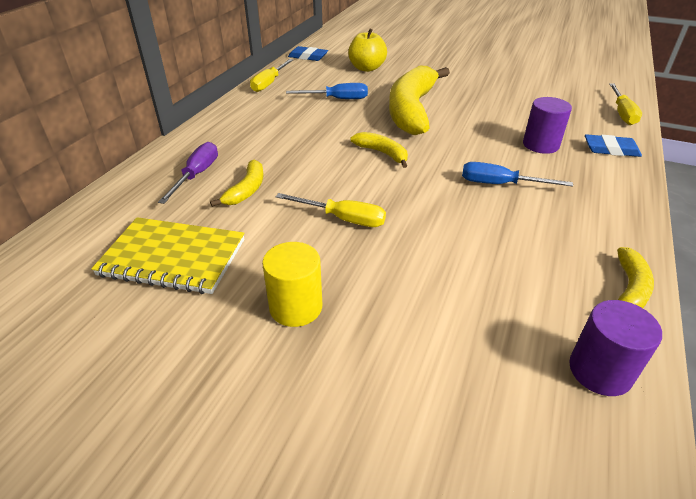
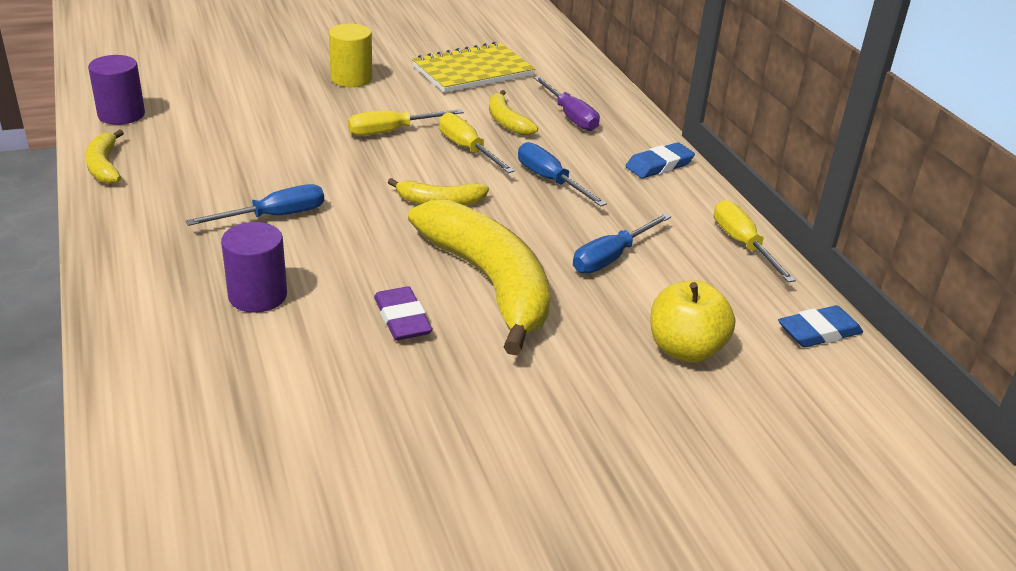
camera: 135 degrees right, 5 degrees down
(297, 140) = (550, 180): none -> blue screwdriver
(472, 112) = (402, 319): none -> purple eraser
(611, 149) = (150, 330): blue eraser -> blue eraser (659, 165)
(622, 113) = (144, 438): yellow screwdriver -> yellow screwdriver (467, 149)

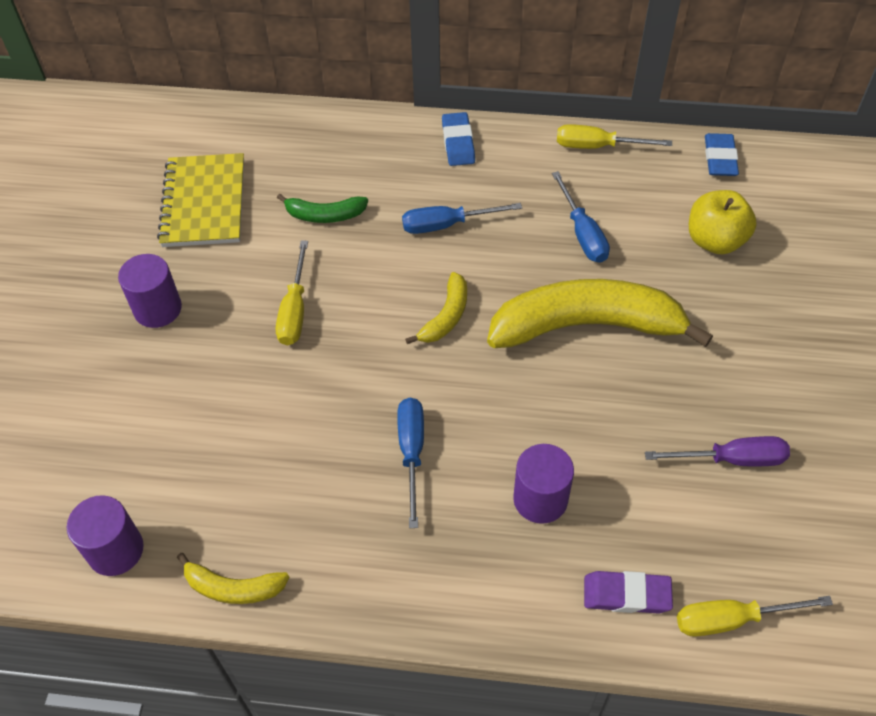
camera: 60 degrees left, 20 degrees up
(351, 78) = (157, 309): yellow cylinder -> purple cylinder
(402, 319) = (614, 402): purple eraser -> purple eraser (626, 595)
(467, 149) = (361, 263): yellow screwdriver -> yellow screwdriver (732, 619)
(507, 121) = (324, 215): yellow banana -> green banana
(570, 116) = (340, 165): purple screwdriver -> purple screwdriver (731, 459)

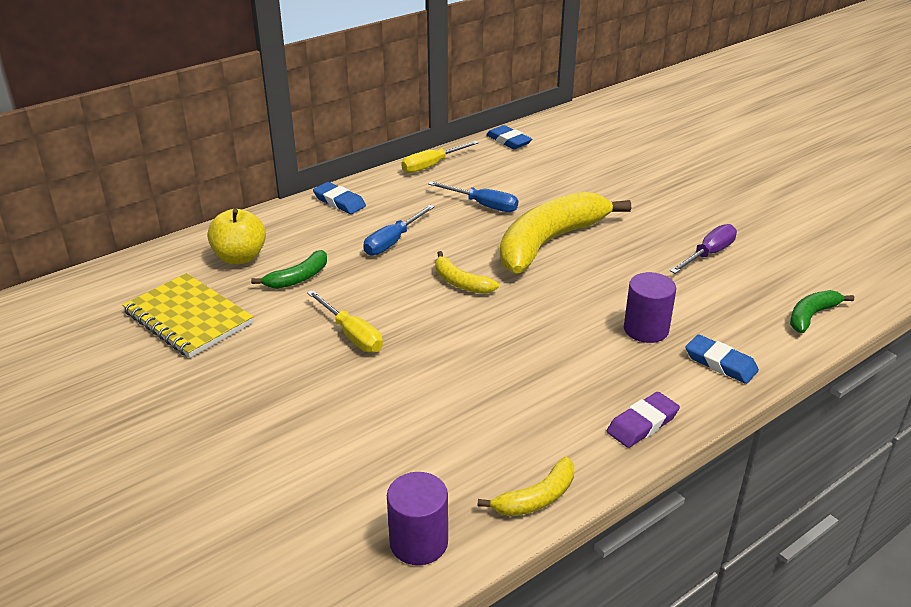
camera: 45 degrees left, 20 degrees down
(157, 309) = (239, 393): purple cylinder -> none
(411, 452) = (541, 356): blue screwdriver -> none
(446, 316) = (460, 282): yellow banana -> yellow banana turned 150 degrees clockwise
(557, 593) = (720, 363): none -> blue eraser
(626, 595) = (752, 339): purple eraser -> purple eraser (642, 424)
(715, 241) = (559, 174): yellow apple -> yellow apple (240, 257)
(732, 619) = (811, 316): yellow screwdriver -> green banana

